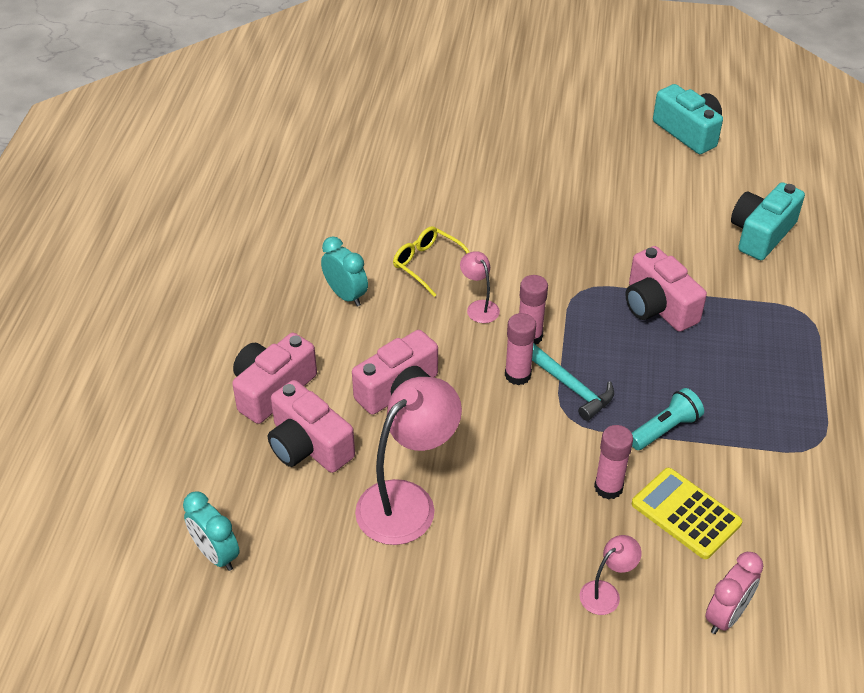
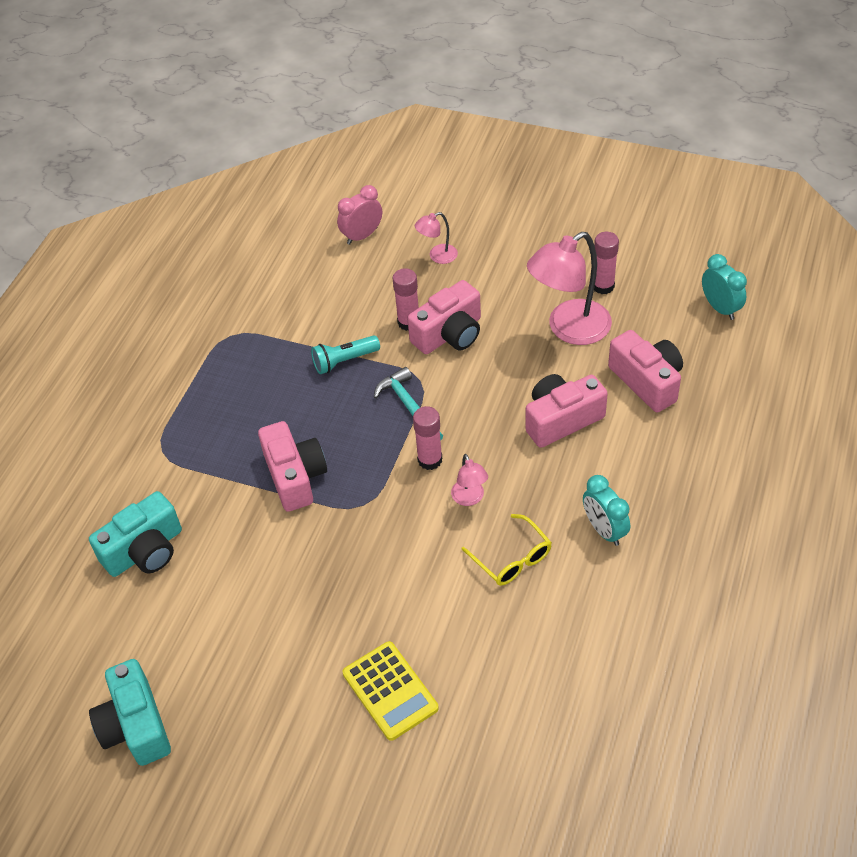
camera: 165 degrees left, 5 degrees up
(272, 389) = (680, 435): pink camera -> pink camera (449, 334)
(517, 375) = (452, 422): pink glue stick -> pink glue stick (603, 286)
(685, 514) = (358, 298): yellow calculator -> yellow calculator (390, 691)

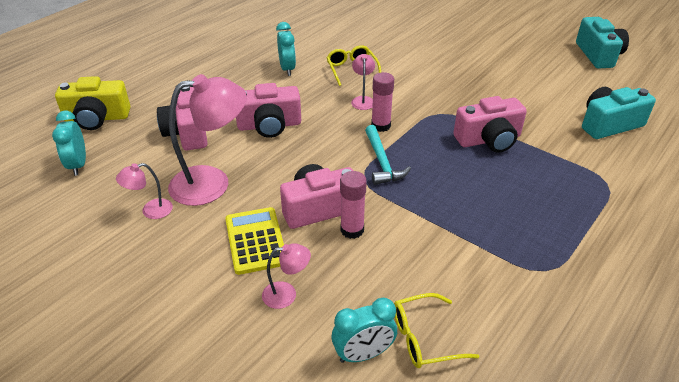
camera: 165 degrees left, 10 degrees down
(295, 476) = (489, 140): pink camera -> pink camera turned 105 degrees counterclockwise
(321, 257) = (424, 338): none -> yellow glasses
(344, 361) = (427, 212): turquoise flashlight -> none
(362, 236) = (363, 354): pink clock -> turquoise clock
(390, 691) = (447, 40): yellow calculator -> yellow calculator (255, 241)
(603, 286) = (150, 211): pink glue stick -> pink lamp
(767, 368) = (97, 118): none -> yellow camera

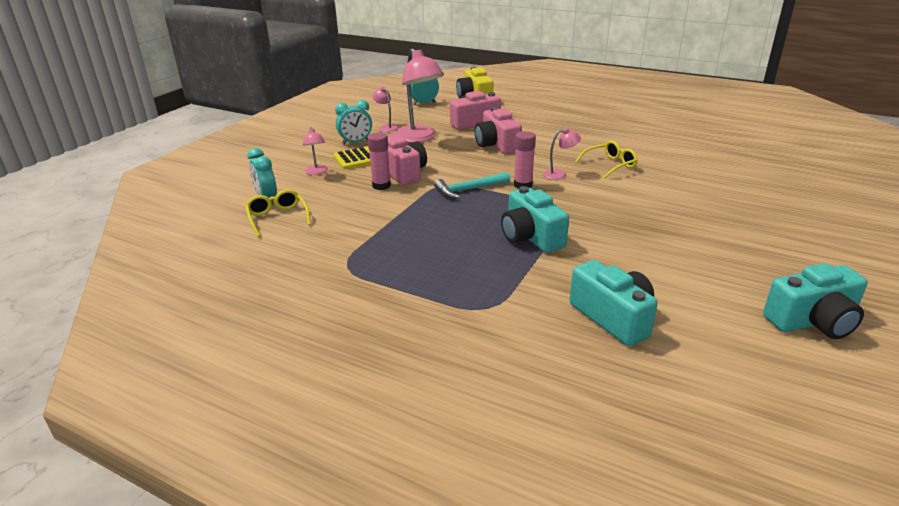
camera: 80 degrees right, 10 degrees down
(287, 69) = (586, 141): turquoise clock -> turquoise clock (355, 142)
(489, 140) = (531, 237): pink camera -> turquoise camera

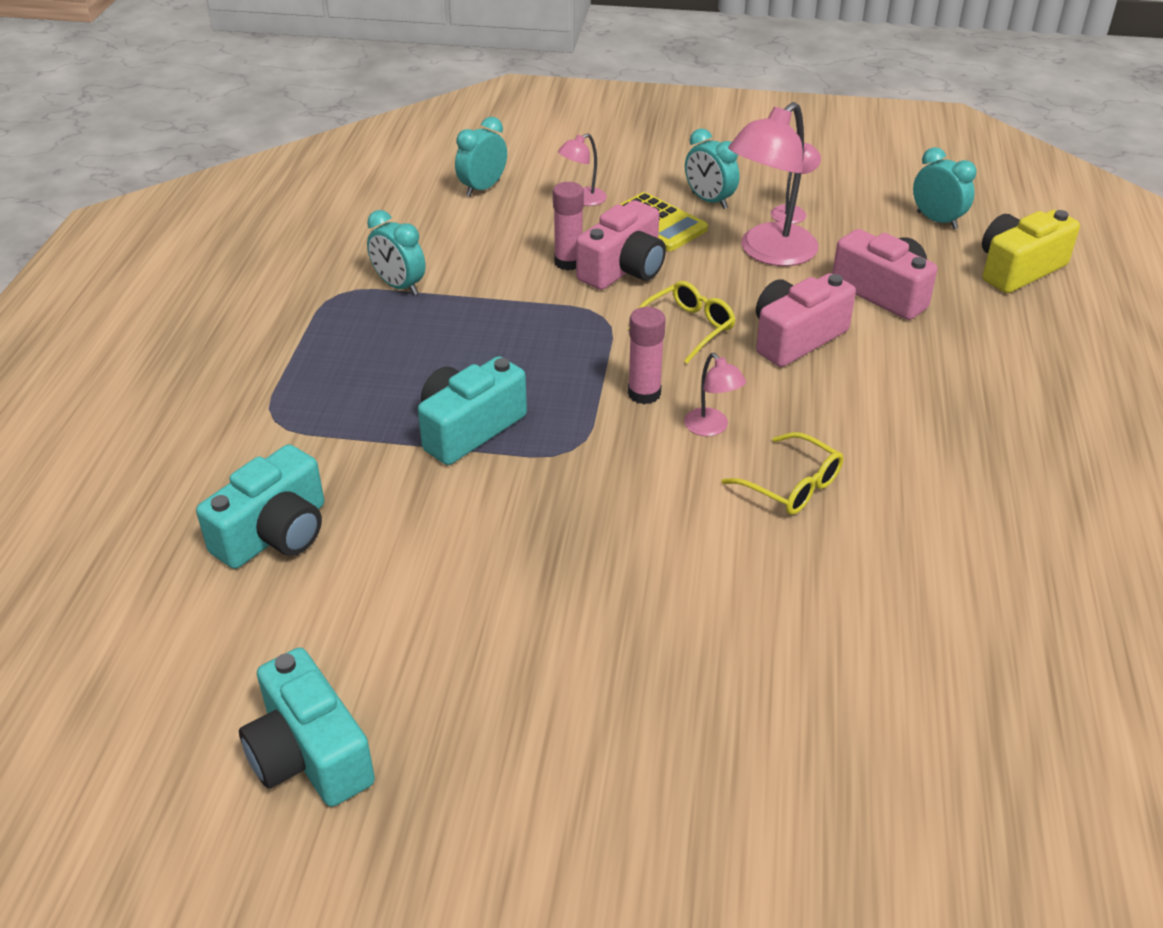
camera: 70 degrees right, 10 degrees up
(277, 218) = (437, 211): yellow glasses -> yellow glasses (688, 328)
(358, 242) = (399, 286): none -> turquoise clock
(469, 189) = (597, 342): turquoise hammer -> none

